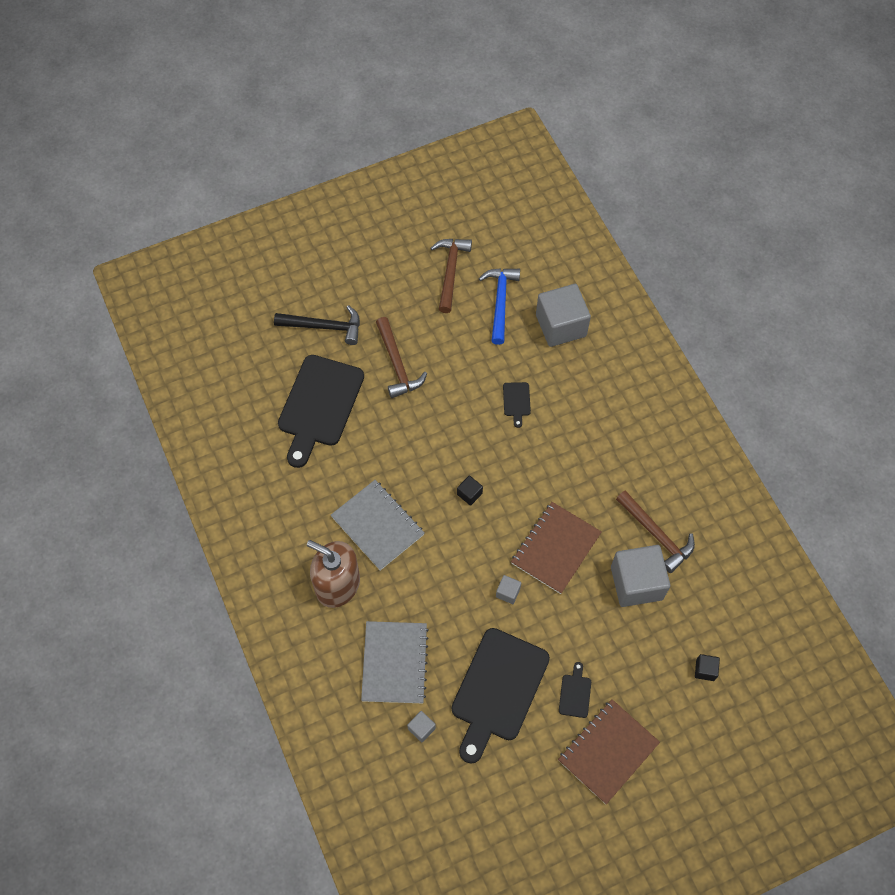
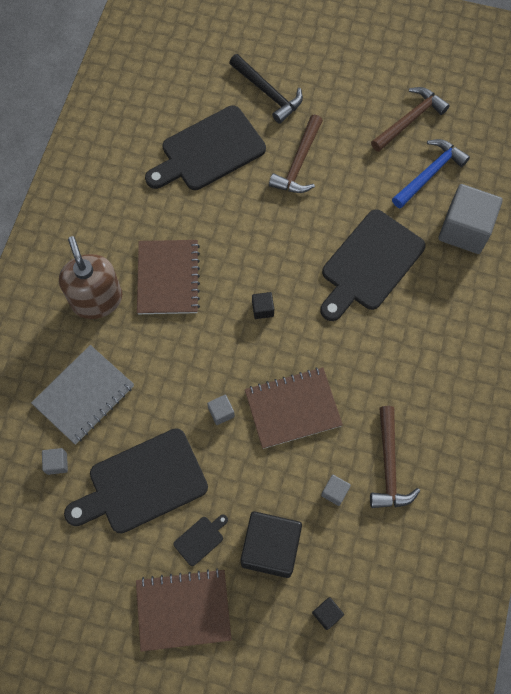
camera: 40 degrees right, 5 degrees up
(377, 526) = (168, 278): grey notebook -> brown notebook
(516, 401) = (369, 264): black cutting board -> black cutting board, size x2.44
(628, 658) = (270, 548): none -> black cube
(636, 583) = (334, 492): grey cube -> grey cube, size x0.43

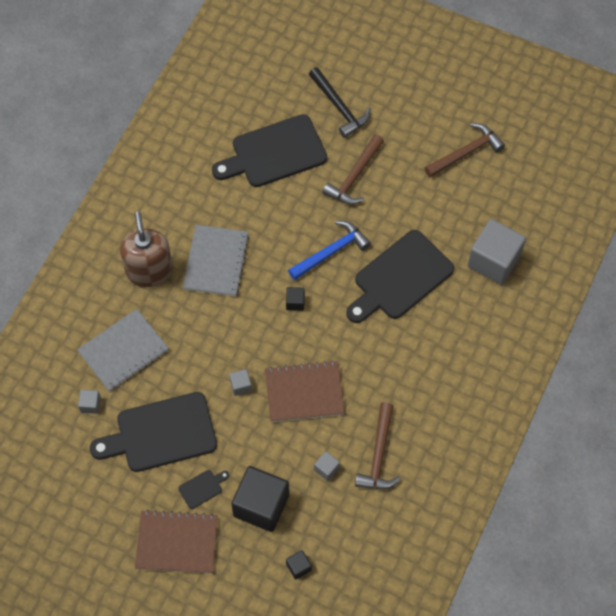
camera: 10 degrees right, 5 degrees down
(168, 278) = (216, 262): brown notebook -> grey notebook
(429, 173) = (473, 205): blue hammer -> blue hammer (331, 252)

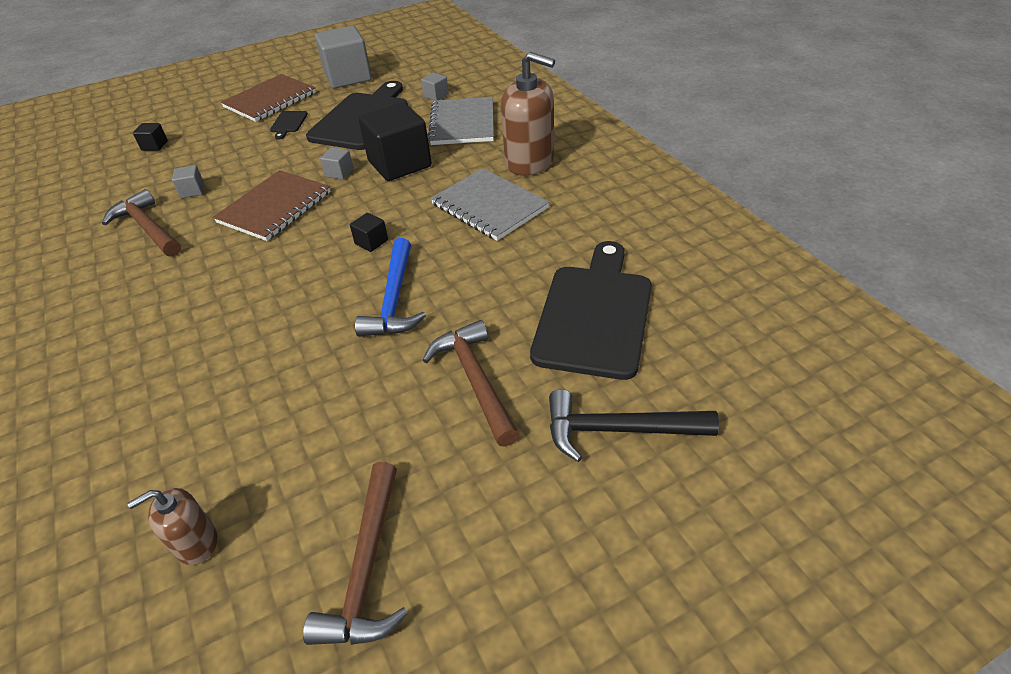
camera: 130 degrees right, 20 degrees down
(261, 505) = (227, 145): black cube -> black cube (399, 164)
(400, 278) = (283, 345): black cutting board -> none
(494, 261) = (166, 470): grey cube -> grey cube (348, 77)
(507, 218) = (196, 543): none -> brown soap dispenser

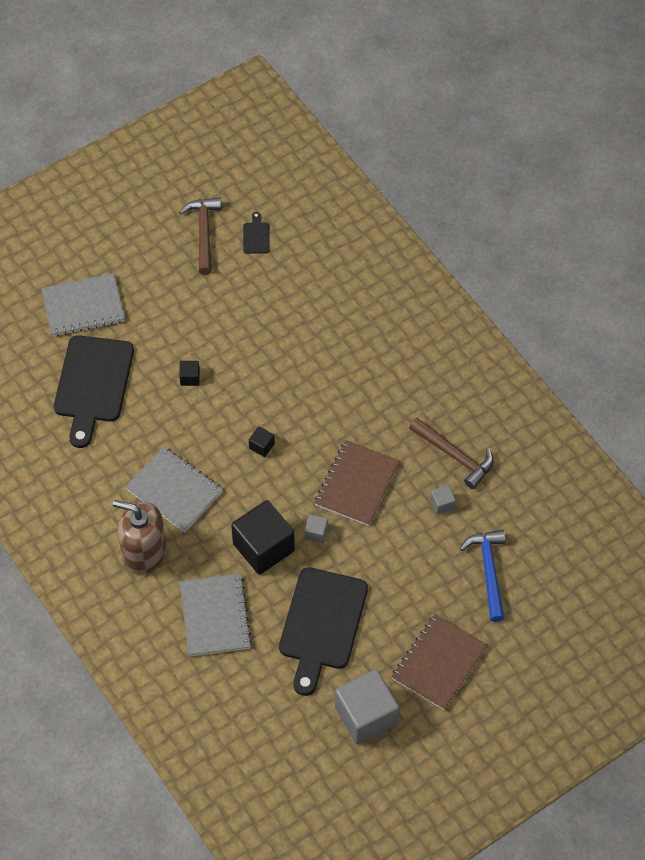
camera: 170 degrees right, 15 degrees up
(154, 146) = (521, 573): black cube -> black cube (190, 378)
(196, 543) = (291, 237): brown soap dispenser -> none
(288, 123) = (398, 615): black cutting board -> black cutting board (256, 236)
(394, 300) = (230, 390): blue hammer -> blue hammer (488, 571)
(436, 95) = (253, 672): grey cube -> none
(475, 380) = (166, 332): brown hammer -> none
(618, 430) = (83, 306): black hammer -> grey notebook

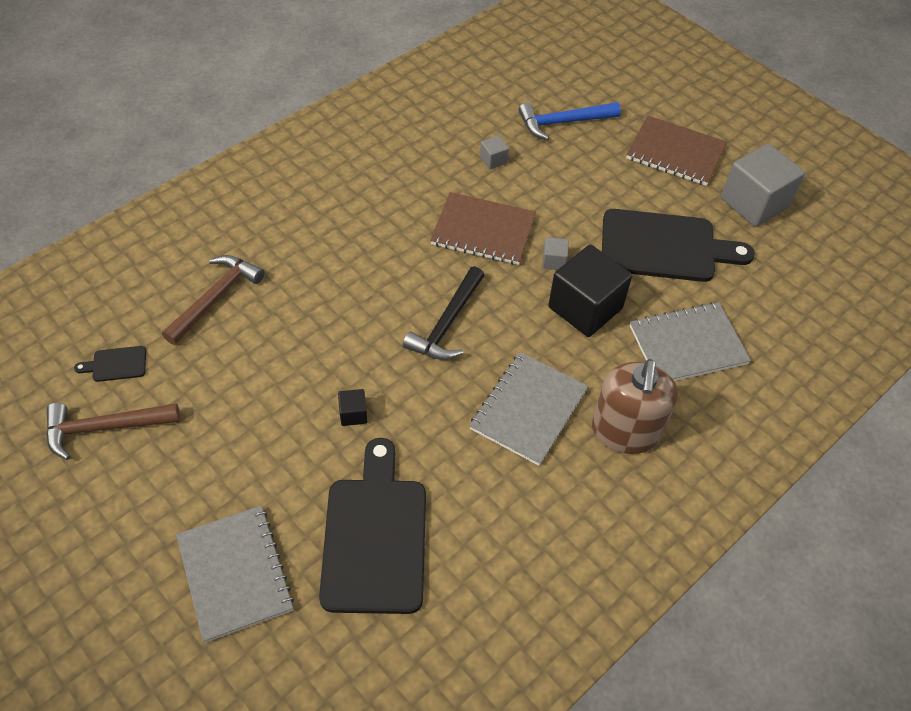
camera: 100 degrees left, 5 degrees down
(93, 384) = (375, 536): black cutting board -> black cutting board turned 90 degrees counterclockwise
(261, 446) = (447, 324): black cube -> black hammer
(455, 456) = (432, 153): brown hammer -> brown hammer (216, 298)

